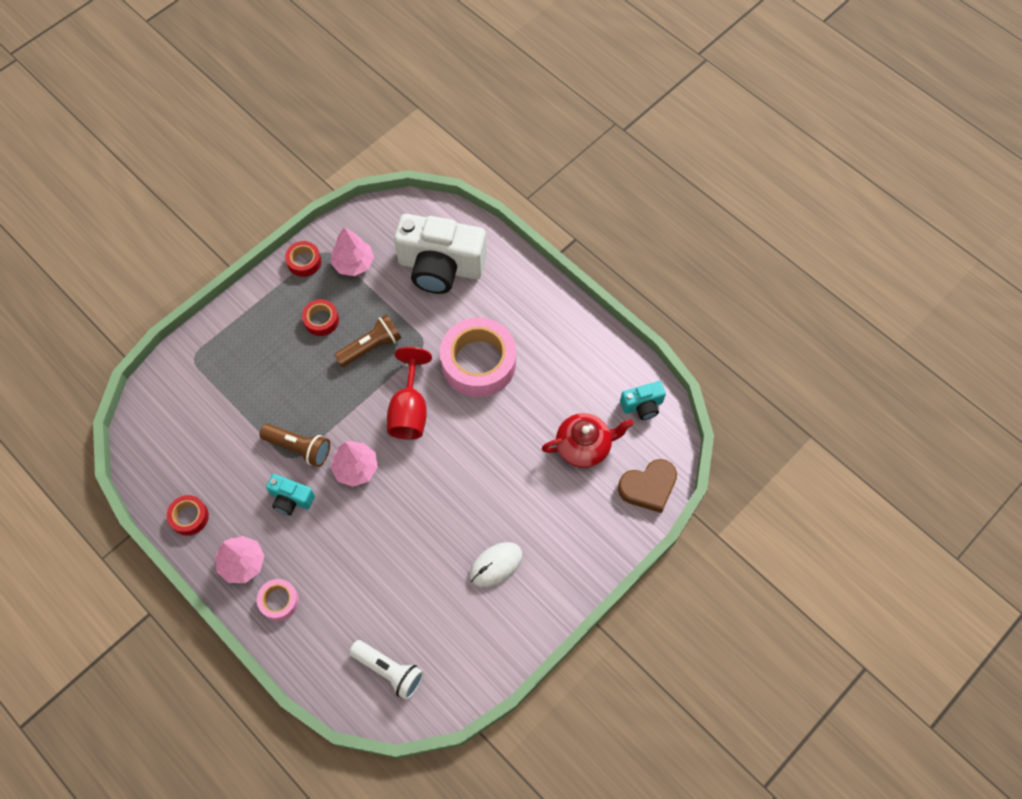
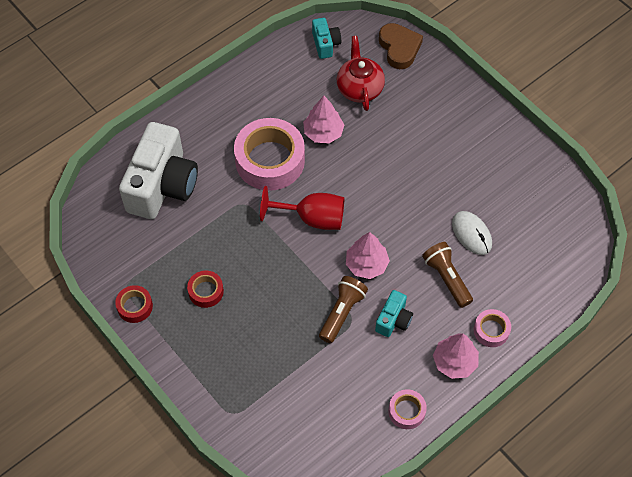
camera: 85 degrees left, 5 degrees down
(189, 517) = (406, 411): red tape -> pink tape
(353, 263) = (145, 261): pink tree -> pink tree (323, 133)
(371, 347) = (241, 248): brown flashlight -> brown flashlight (447, 278)
(389, 670) = (552, 244): white flashlight -> none
(496, 565) = (462, 160): white mouse -> white mouse (471, 234)

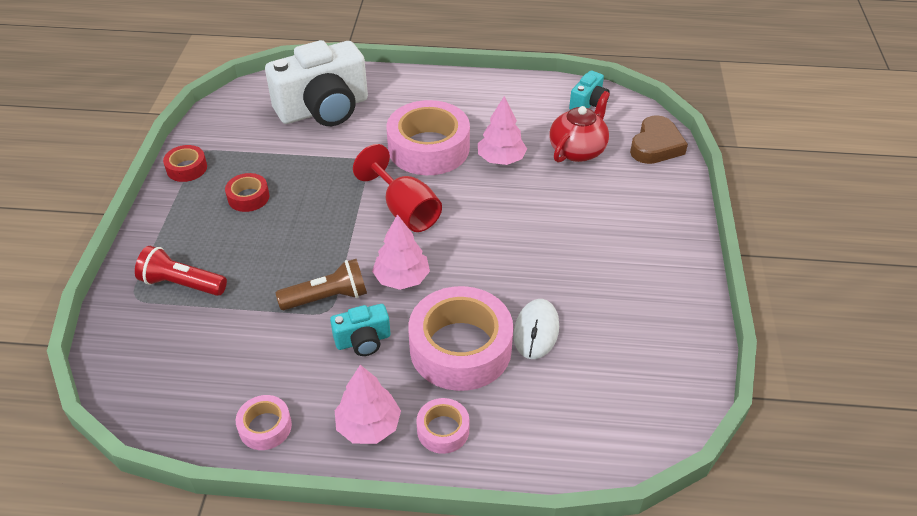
camera: 45 degrees right, 15 degrees down
(248, 380) = (182, 284): none -> red flashlight
(447, 278) = (460, 348): brown flashlight -> pink tape

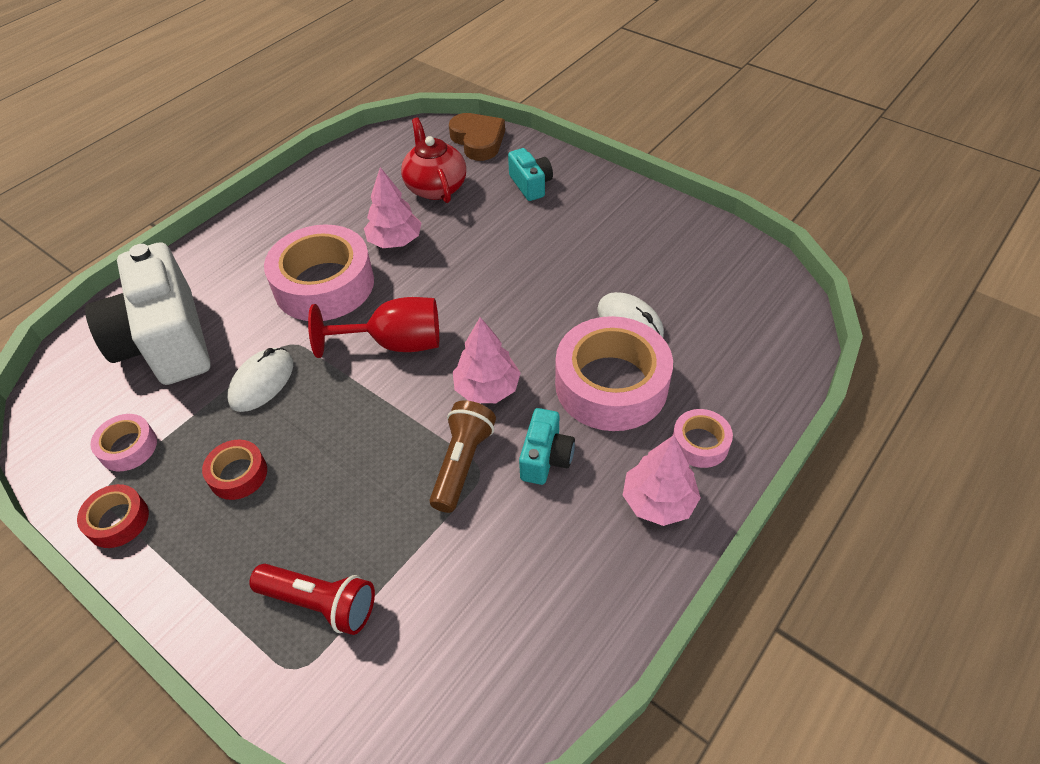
camera: 55 degrees left, 5 degrees up
(182, 284) = (320, 603): red flashlight -> red flashlight turned 120 degrees counterclockwise
(265, 427) = (602, 598): pink tape -> pink tape (128, 447)
(324, 109) = (166, 341): white camera -> white camera turned 150 degrees clockwise
(324, 167) = (262, 382): none -> white mouse
(588, 103) = (383, 151): turquoise camera -> turquoise camera (530, 185)

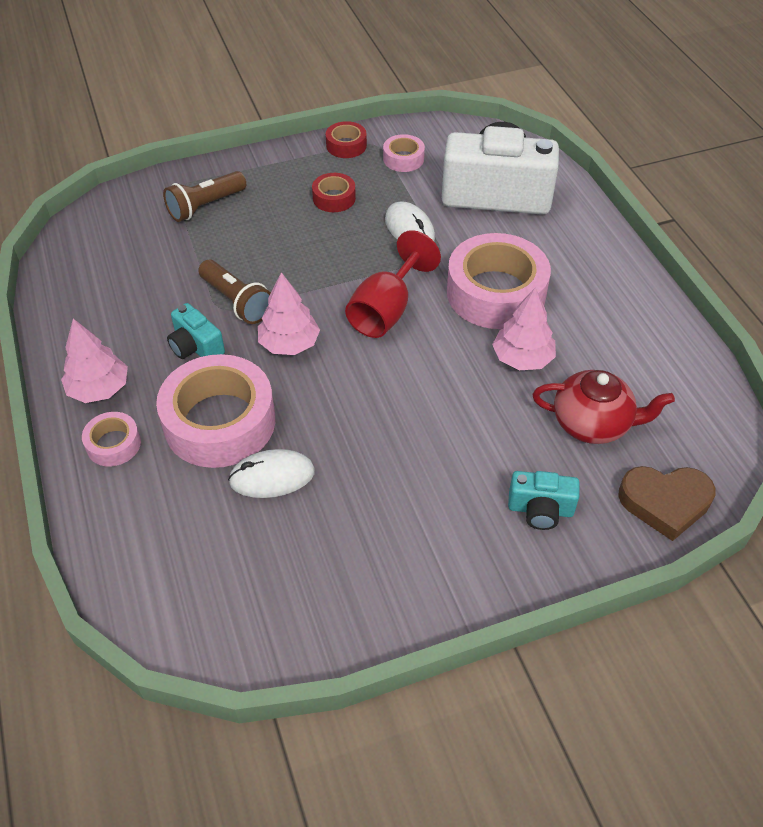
camera: 120 degrees right, 0 degrees up
(320, 603) = (205, 206): red flashlight -> brown flashlight

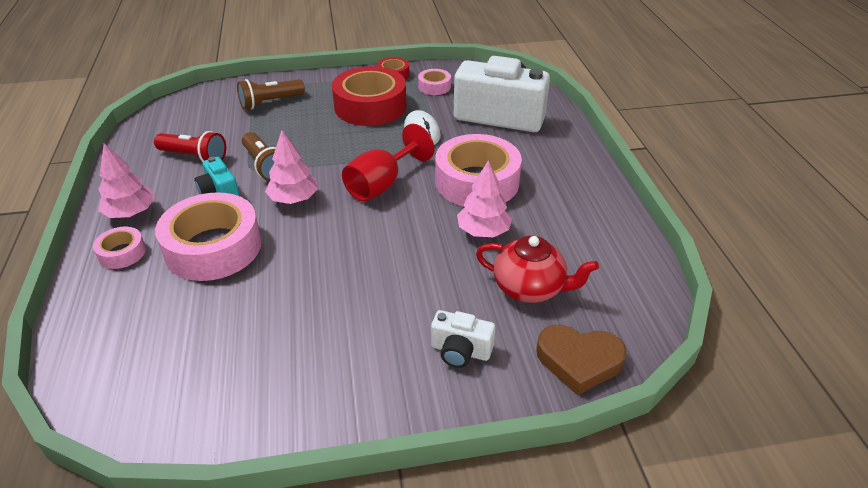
camera: 10 degrees right, 10 degrees down
(142, 299) = (194, 157): none -> red flashlight
(272, 476) = (237, 293): white mouse -> none
(334, 198) = (370, 106): red tape -> red tape, size x2.11
(540, 509) = (460, 351): turquoise camera -> white camera

